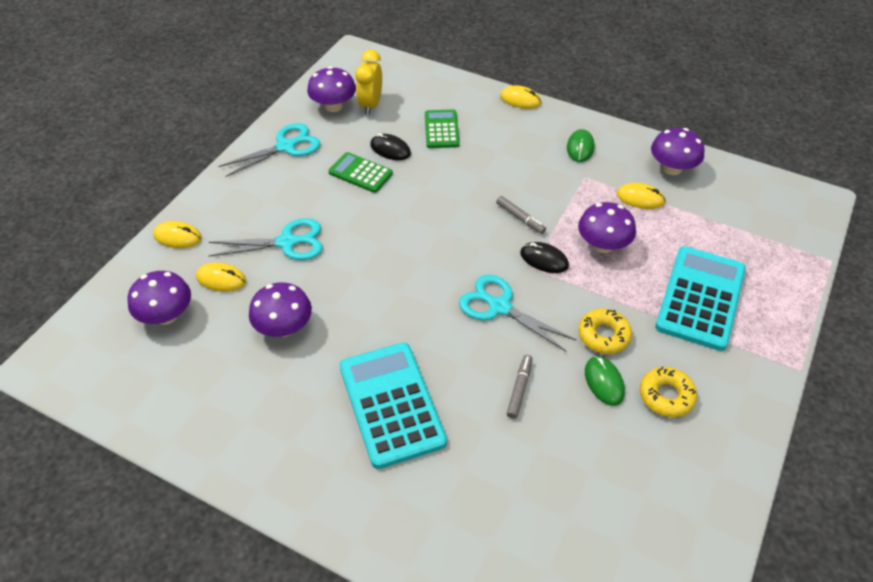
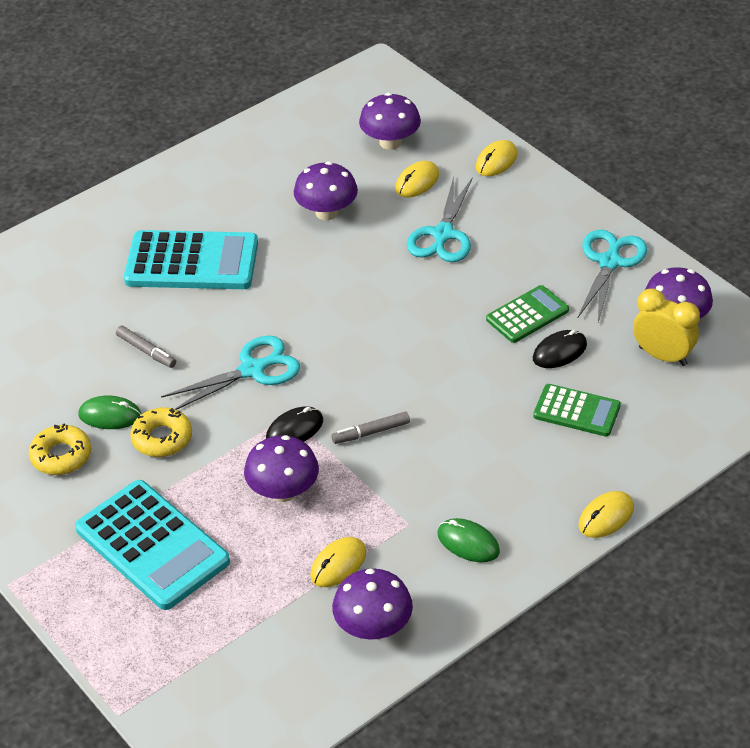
camera: 115 degrees right, 5 degrees down
(285, 147) = (609, 262): turquoise scissors -> turquoise scissors turned 150 degrees counterclockwise

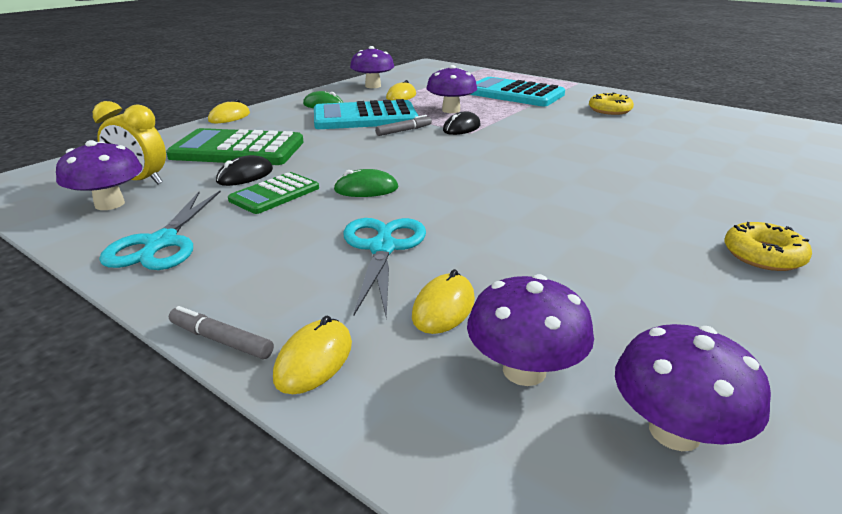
camera: 165 degrees right, 15 degrees down
(110, 415) = (601, 123): green mouse -> green mouse (366, 189)
(146, 351) = (617, 148): grey marker -> grey marker (221, 340)
(162, 438) = (552, 119): yellow donut -> yellow donut (763, 255)
(192, 262) = (655, 198): turquoise calculator -> turquoise calculator (365, 117)
(252, 370) = (519, 146): turquoise scissors -> none
(327, 212) = (549, 255): purple mushroom -> purple mushroom (674, 431)
(576, 411) = (238, 149): green calculator -> green calculator, size x1.75

